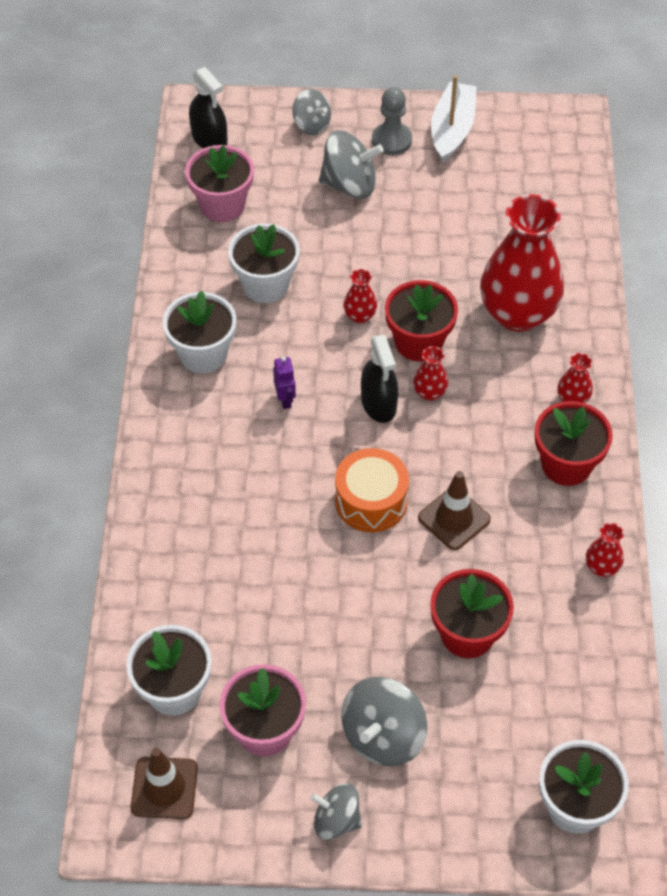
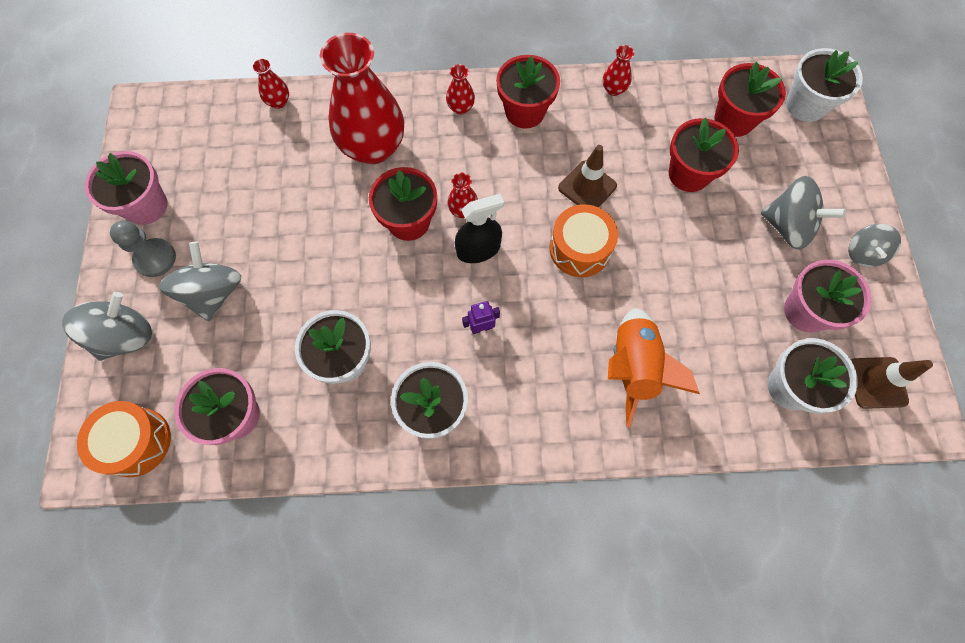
camera: 95 degrees left, 15 degrees up
(209, 139) = (136, 442): black spray bottle -> orange drum
(221, 535) = (633, 367): none -> orange rocket
(311, 125) = (125, 336): grey spinning top -> grey spinning top, size x1.56
(360, 316) = (380, 271): red vase -> red vase (278, 102)
(452, 130) = (146, 206): white boat -> pink flower pot
(551, 705) = (734, 120): none -> red flower pot

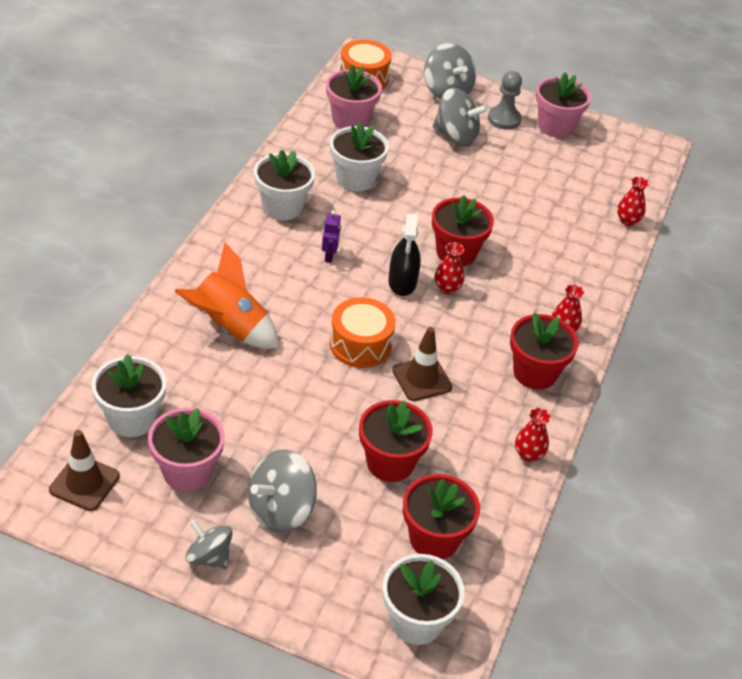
camera: 110 degrees right, 25 degrees down
(373, 147) = (547, 259): red vase -> none

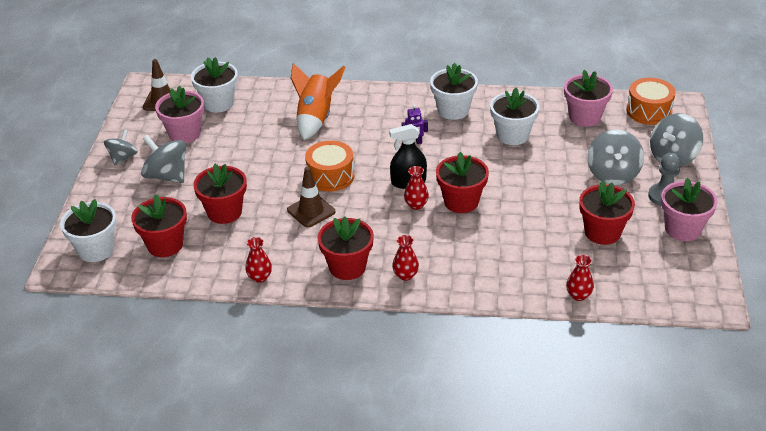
camera: 80 degrees right, 5 degrees down
(543, 175) = (602, 232): none -> red flower pot

